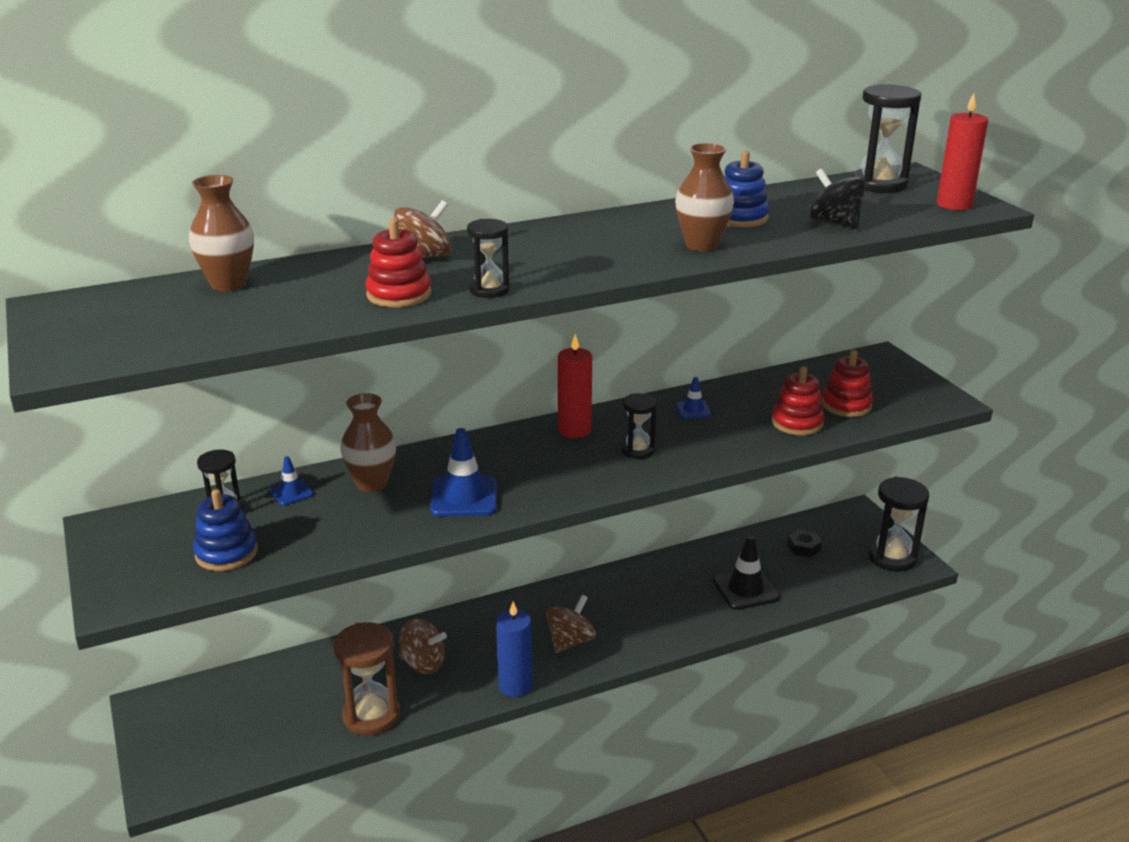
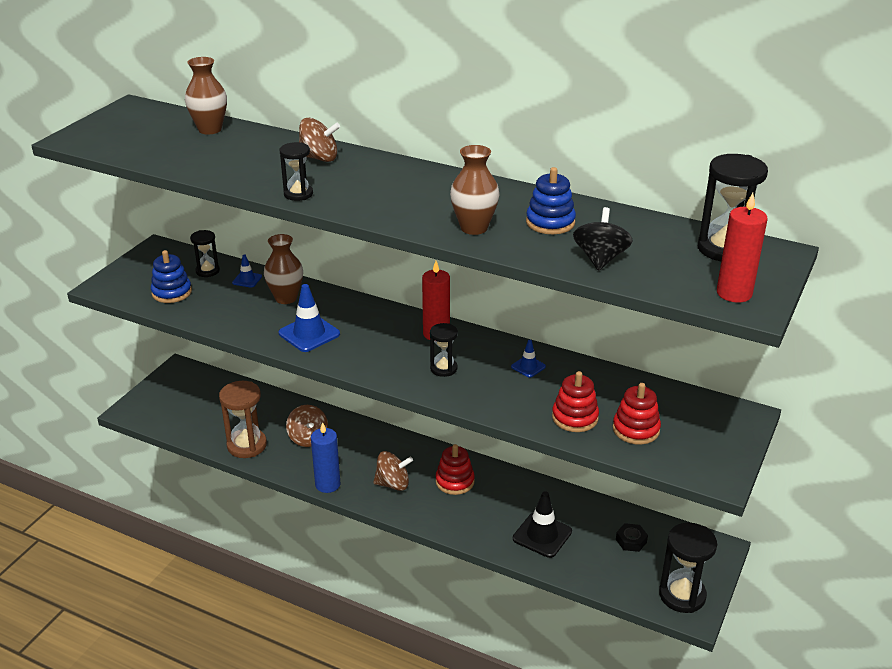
camera: 50 degrees right, 5 degrees up
(399, 294) = (256, 174): red stacking toy -> red stacking toy (455, 481)

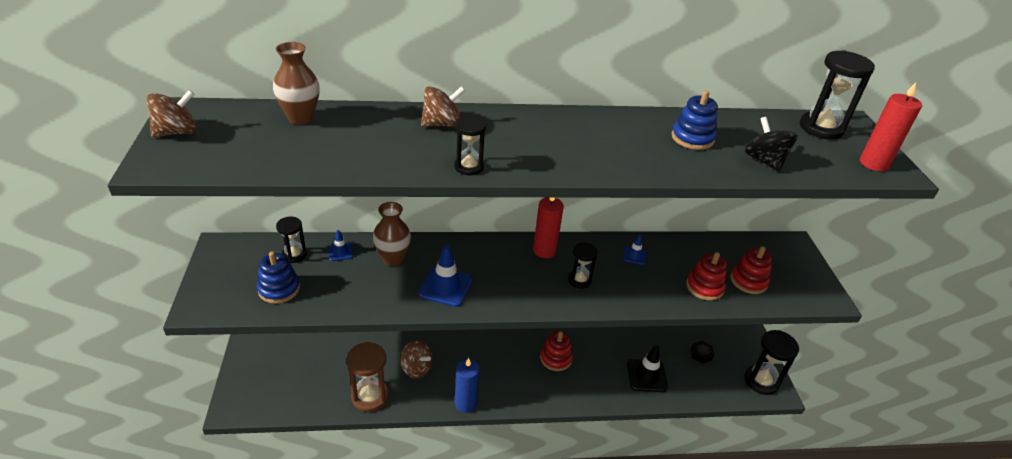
camera: 35 degrees left, 5 degrees up
(393, 484) = (514, 380): brown spinning top -> brown spinning top (177, 132)
(474, 228) = (648, 159): brown vase -> none

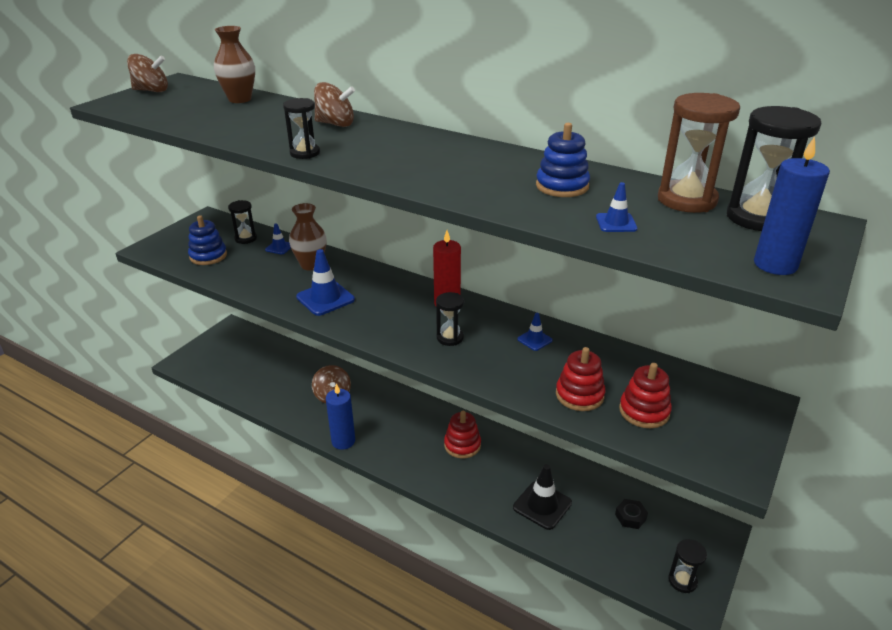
camera: 40 degrees right, 5 degrees down
(370, 397) = (276, 399): brown hourglass -> brown hourglass (687, 200)
(761, 381) = (682, 581): black hourglass -> black hourglass, size x0.59
(764, 161) = (616, 223): black spinning top -> blue traffic cone
(873, 163) = (775, 265): red candle -> blue candle

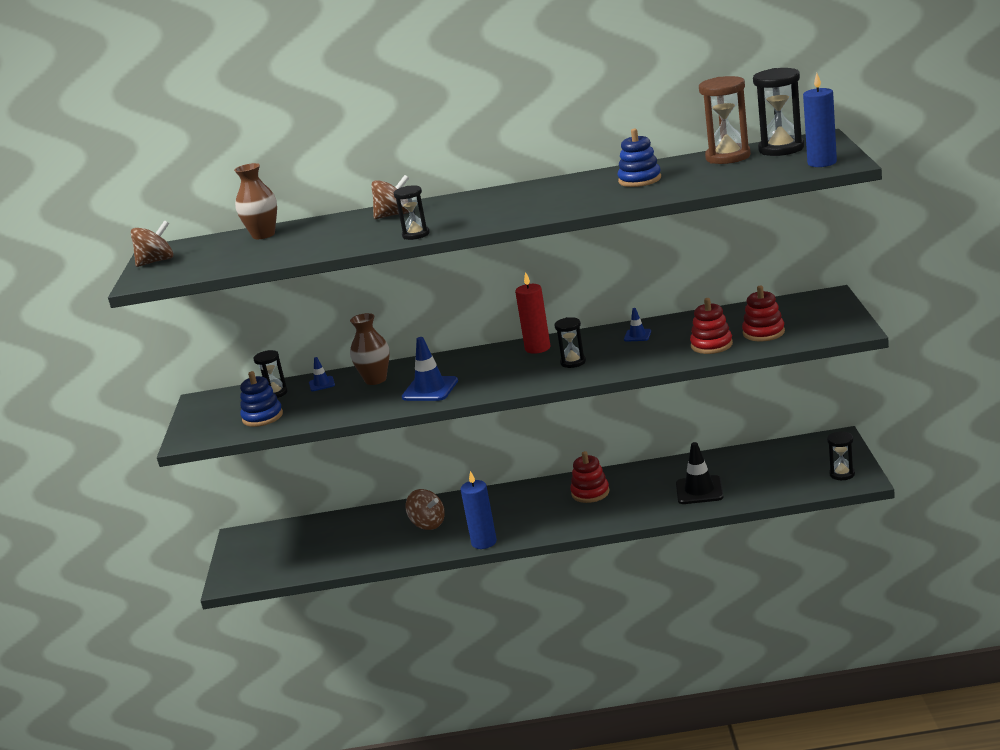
camera: 30 degrees left, 10 degrees down
(616, 223) = (706, 181): blue traffic cone -> none
(630, 517) = (770, 463): black nut -> none

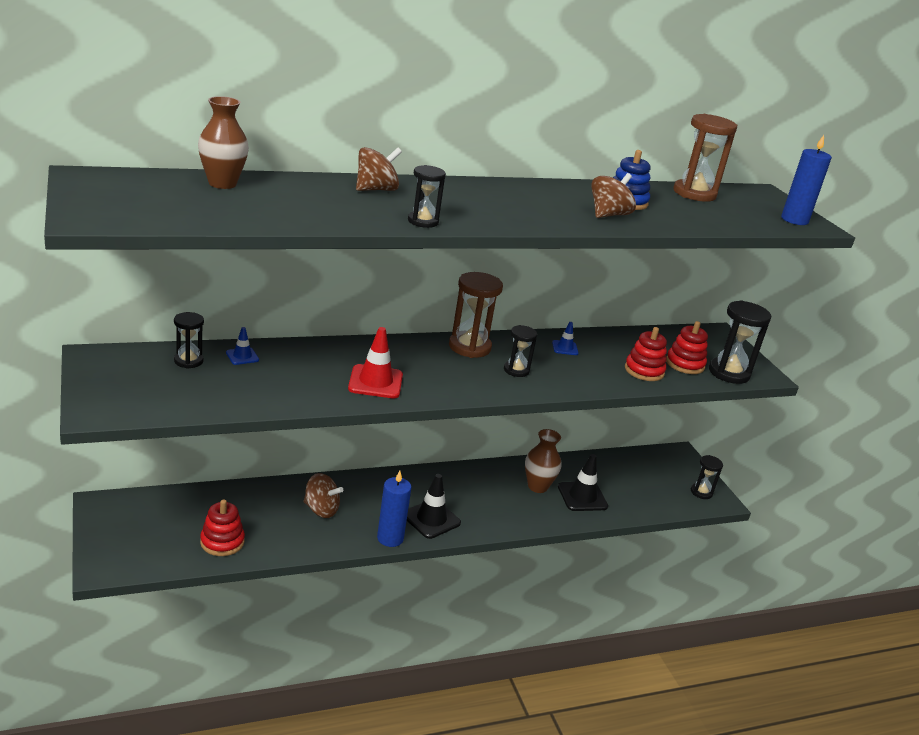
camera: 25 degrees left, 5 degrees up
(156, 261) = (92, 193): brown spinning top -> brown spinning top (608, 215)
(262, 417) = (185, 392): blue stacking toy -> none
(375, 380) = (305, 360): brown vase -> brown vase (537, 486)
(430, 389) = (375, 382): blue traffic cone -> red traffic cone
(530, 523) = (431, 519): none -> black traffic cone
(537, 348) = (469, 347): red candle -> brown hourglass
(590, 493) = (478, 488): red stacking toy -> red stacking toy (222, 542)
(781, 149) = (739, 195): black hourglass -> black hourglass (729, 373)

